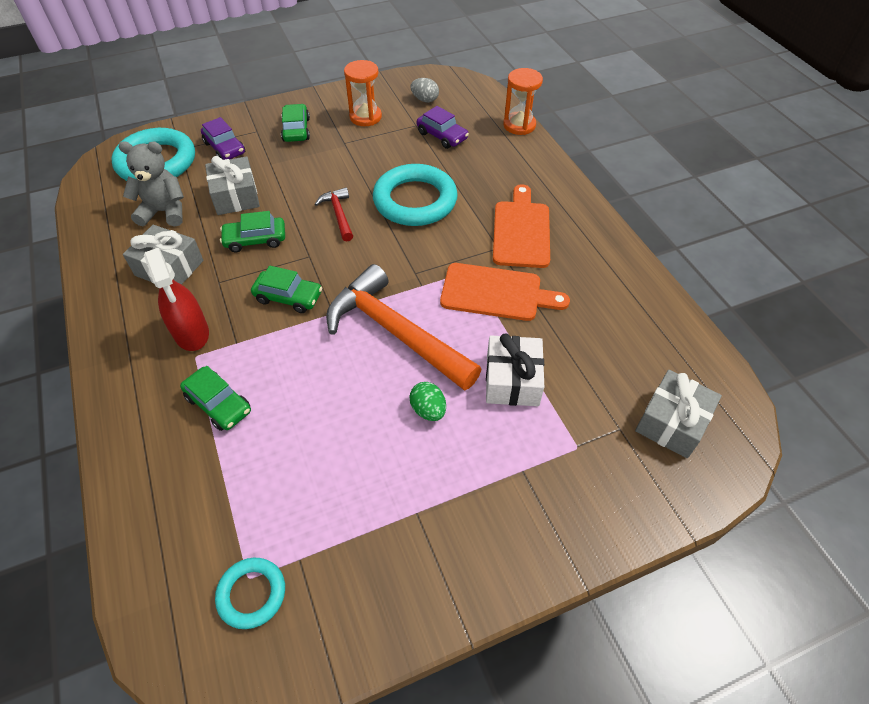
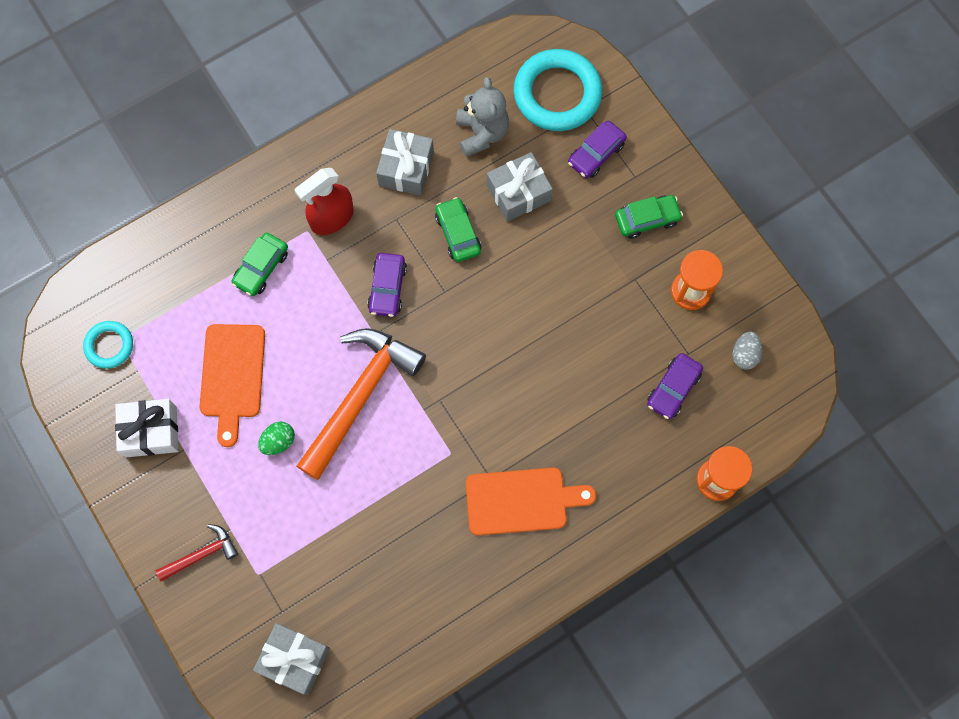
camera: 80 degrees right, 20 degrees up
(288, 297) = (387, 288): green car -> purple car
(338, 214) = (511, 304): red hammer -> red hammer (202, 554)
(415, 201) = (548, 379): turquoise ring -> none
(496, 293) = (425, 484): orange cutting board -> orange cutting board (232, 376)
(512, 380) = (320, 511): white gift -> white gift (151, 431)

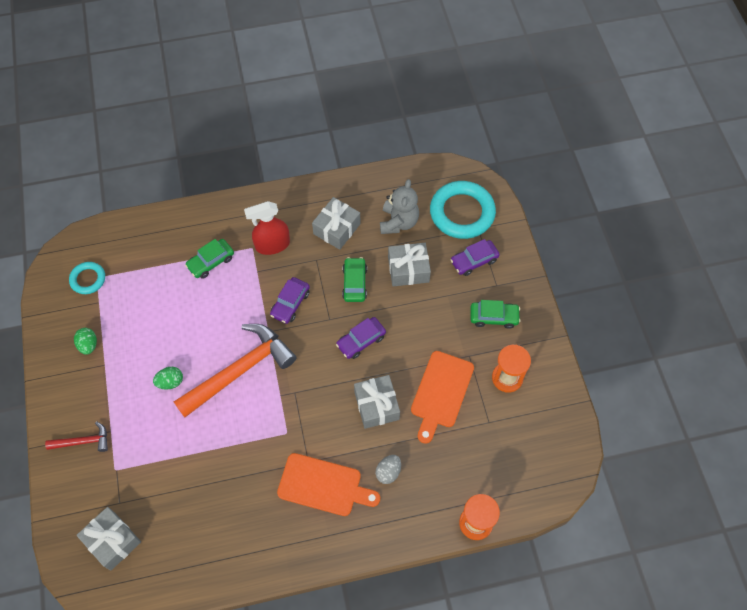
camera: 20 degrees right, 10 degrees down
(151, 431) = (88, 345): white gift -> green egg
(232, 376) = (159, 327): orange cutting board -> orange cutting board (441, 392)
(547, 381) = (376, 405): none -> grey gift
(673, 389) = (468, 443): purple car -> purple car (361, 341)
(744, 355) = (531, 437): grey egg -> grey egg (388, 472)

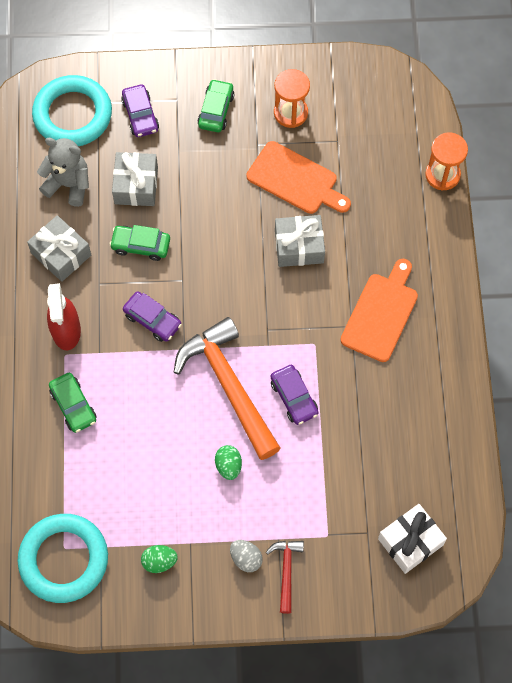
camera: 80 degrees left, 5 degrees up
(88, 279) = (64, 559): turquoise ring -> turquoise ring, size x1.90
(112, 541) = (410, 542): grey gift -> white gift
(361, 341) = (217, 250): purple car -> purple car (294, 397)
(388, 472) = (376, 247): grey egg -> grey egg (246, 558)

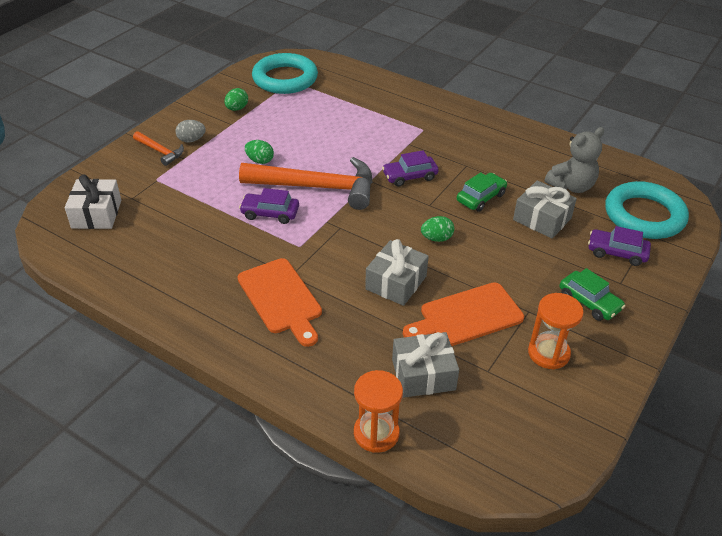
camera: 125 degrees right, 25 degrees down
(61, 254) = (508, 158): grey gift -> grey gift (423, 374)
(66, 330) = (441, 137): red spray bottle -> none
(73, 405) = (381, 119): green car -> none
(223, 248) = (436, 238): none -> green egg
(286, 571) = (160, 151): red hammer -> orange hammer

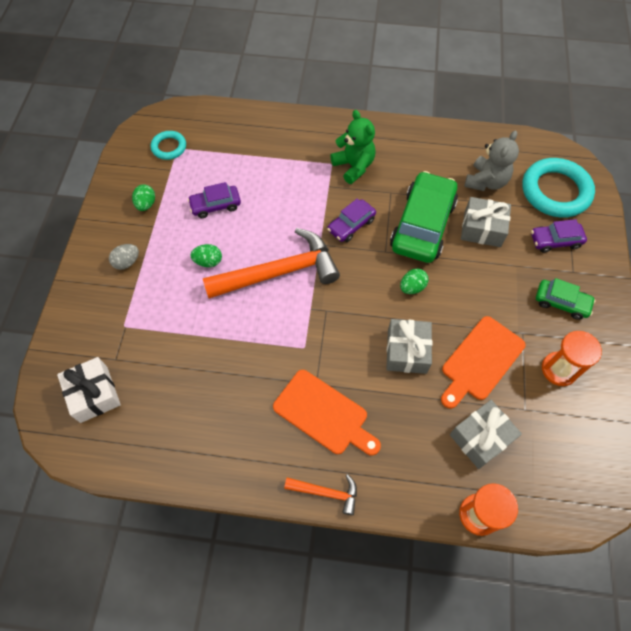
camera: 25 degrees left, 20 degrees up
(160, 151) = (106, 289): orange hammer -> orange hammer (326, 492)
(270, 213) = (256, 321): purple car -> purple car (215, 205)
(285, 79) = (169, 147): turquoise ring -> turquoise ring, size x0.53
(443, 137) = (353, 166): none -> green teddy bear
(481, 197) = (422, 225): green car -> green car, size x1.93

